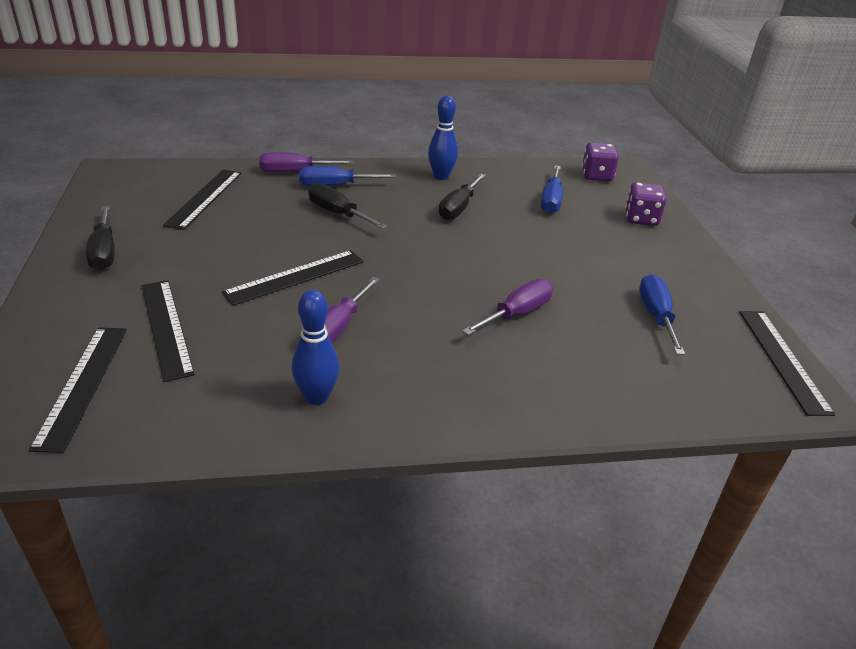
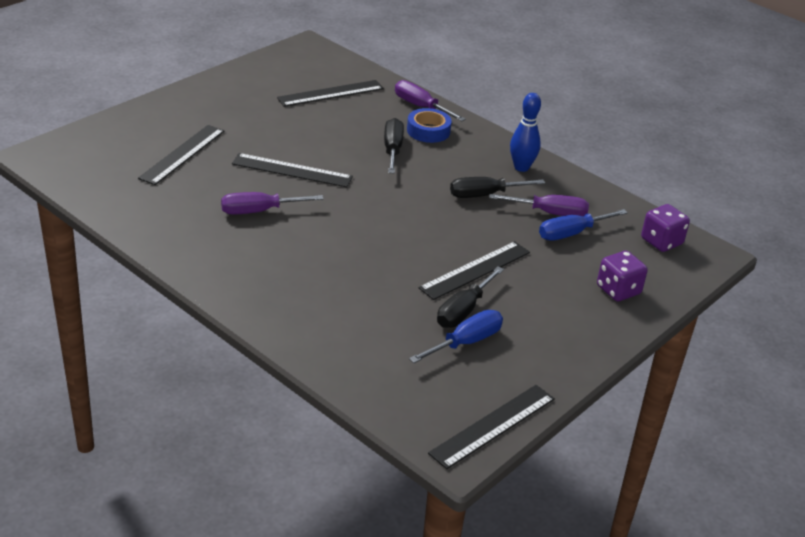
camera: 50 degrees right, 0 degrees up
(83, 385) = (106, 157): black ruler -> black ruler (475, 270)
(104, 252) = (222, 95): black screwdriver -> black screwdriver (463, 311)
(316, 397) = (186, 234): blue bowling pin -> none
(335, 186) = (428, 131): blue screwdriver -> blue tape
(517, 313) = (376, 275): purple screwdriver -> purple screwdriver (550, 213)

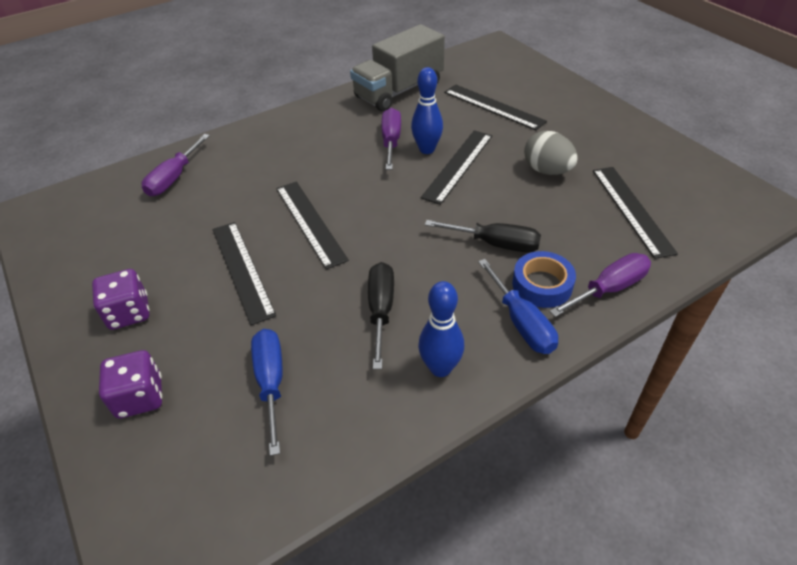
camera: 110 degrees right, 10 degrees up
(153, 215) = (399, 91): none -> grey truck
(269, 189) = (427, 149): none -> blue bowling pin
(288, 127) = (547, 170): none -> grey egg
(463, 311) = (186, 248): black screwdriver -> none
(466, 342) = (142, 241): blue screwdriver -> blue screwdriver (521, 322)
(493, 425) = (36, 237): black ruler -> black ruler (310, 222)
(550, 213) = (323, 371): purple screwdriver -> purple screwdriver (174, 178)
(661, 242) = (208, 498): purple dice -> purple dice (129, 313)

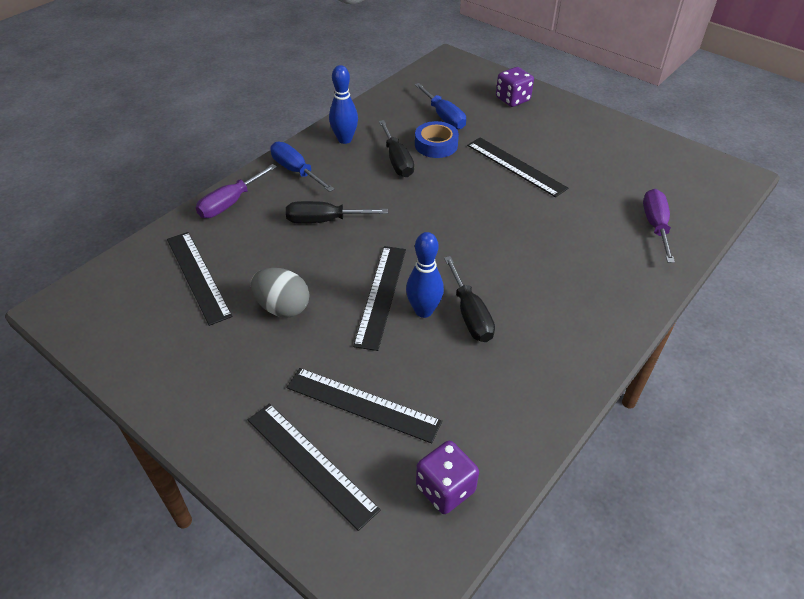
camera: 160 degrees right, 0 degrees up
(129, 313) = (566, 130): purple dice -> purple dice (445, 489)
(310, 222) = (492, 209): black ruler -> black ruler (310, 463)
(391, 141) = (470, 314): purple screwdriver -> black screwdriver
(399, 91) = (508, 411): grey truck -> none
(542, 285) = (282, 196): blue tape -> blue tape (436, 145)

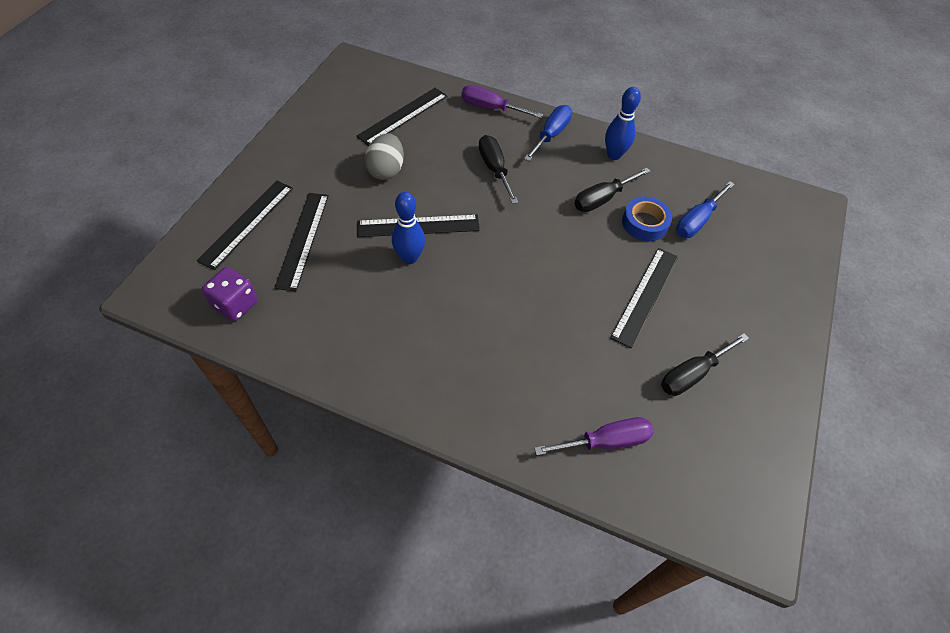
camera: 70 degrees right, 10 degrees up
(470, 314) = (415, 291): black screwdriver -> black screwdriver (692, 374)
(512, 99) = (771, 276): purple dice -> none

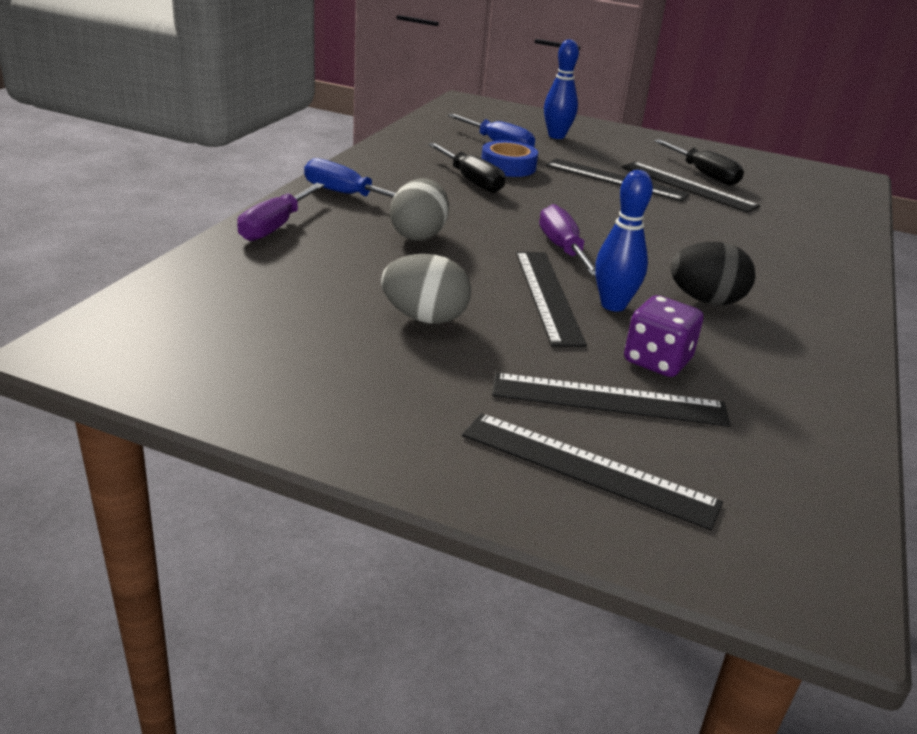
camera: 90 degrees left, 25 degrees down
(235, 304) = (785, 469): purple dice -> purple dice (657, 361)
(403, 116) = (277, 298): black ruler -> black ruler (688, 186)
(422, 312) = (706, 300): none -> black egg
(494, 169) = (418, 235): black screwdriver -> grey egg
(606, 441) = (808, 217): purple screwdriver -> purple screwdriver (563, 249)
(614, 155) = (390, 166): blue bowling pin -> blue bowling pin (556, 136)

